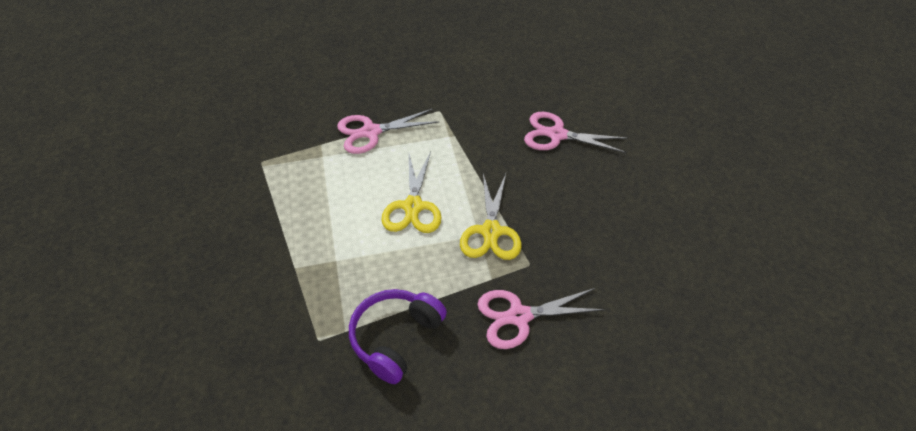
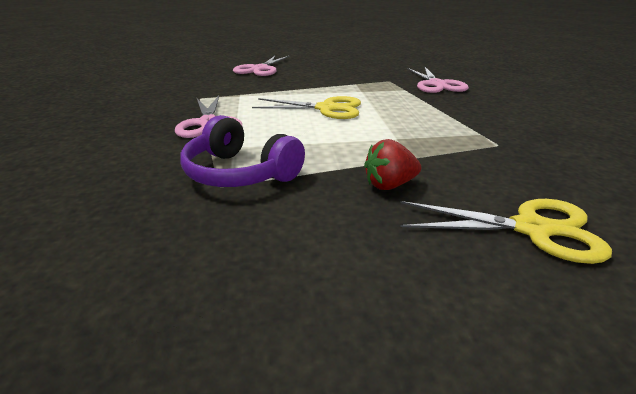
camera: 85 degrees left, 20 degrees down
(250, 251) = (389, 185): none -> red strawberry
(395, 338) = (477, 116): purple headphones -> purple headphones (239, 173)
(491, 232) = (358, 88): yellow scissors -> yellow scissors (532, 229)

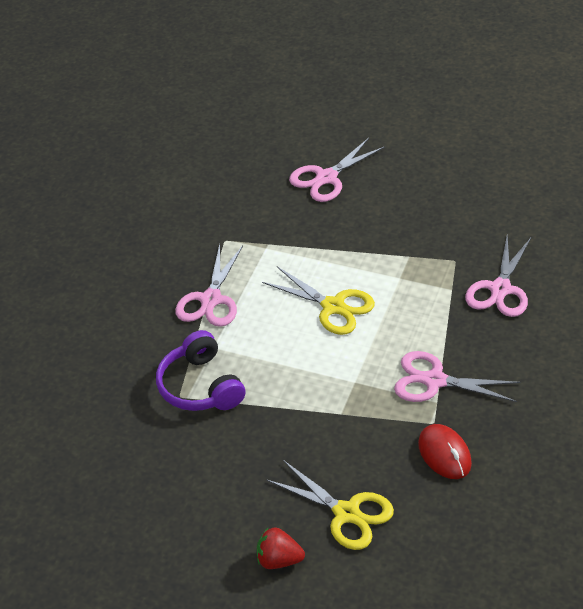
camera: 30 degrees right, 15 degrees up
(389, 185) = (295, 439): red strawberry -> red strawberry (279, 560)
(460, 125) = (434, 381): none -> pink scissors
(541, 159) = (444, 454): none -> red mouse

